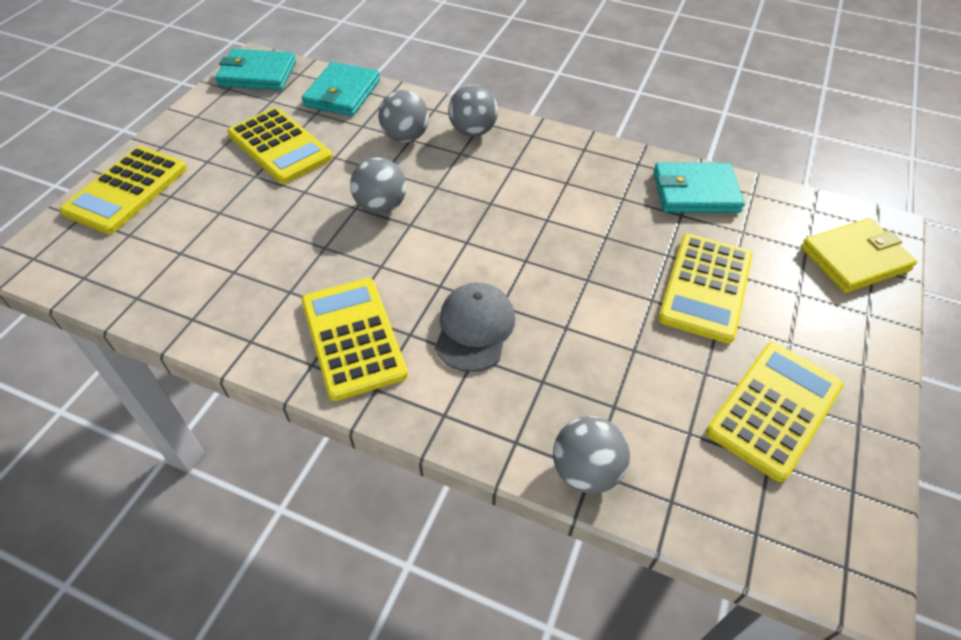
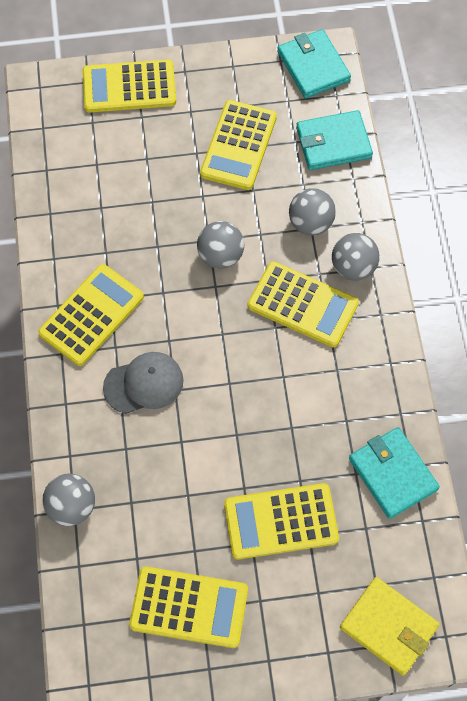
camera: 60 degrees right, 15 degrees up
(482, 175) = (302, 305): none -> yellow calculator

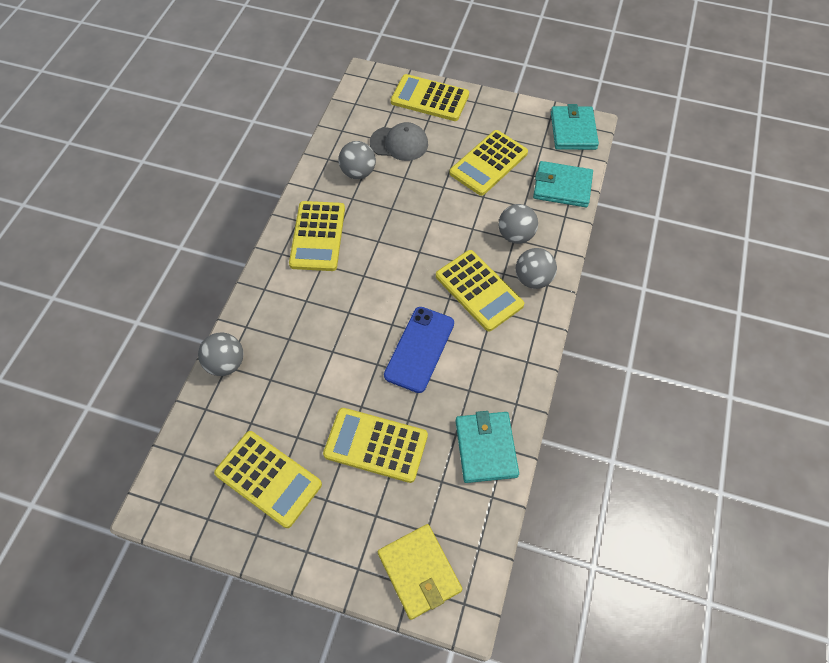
camera: 25 degrees right, 5 degrees down
(91, 315) = (318, 236): yellow calculator -> yellow calculator turned 120 degrees clockwise
(144, 384) = (328, 298): grey cap -> grey cap (399, 143)
(220, 256) = (434, 232): grey ball -> grey ball (358, 172)
(273, 398) = (419, 349): none -> blue phone

